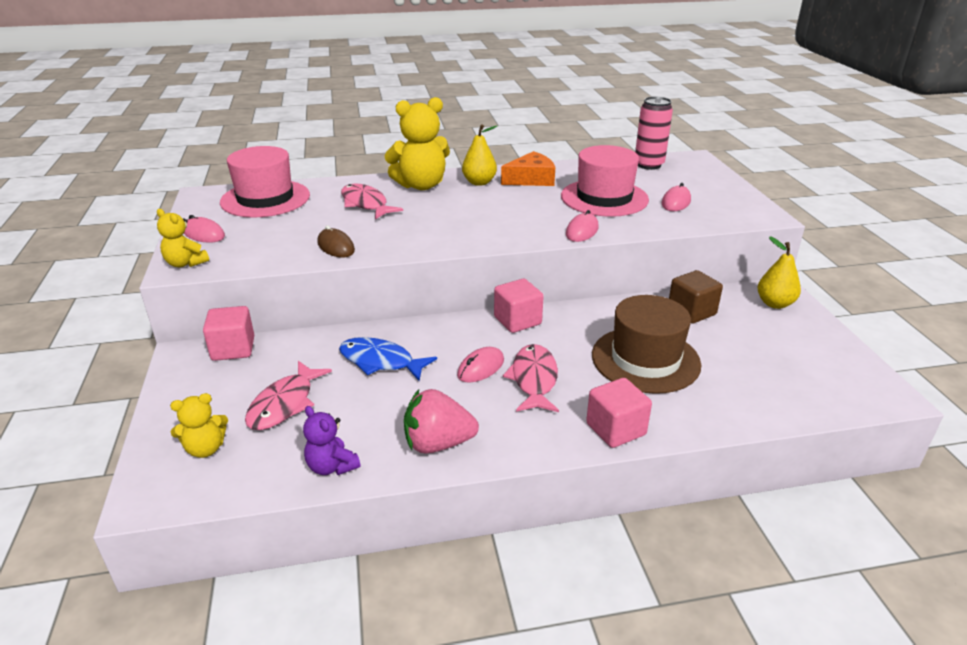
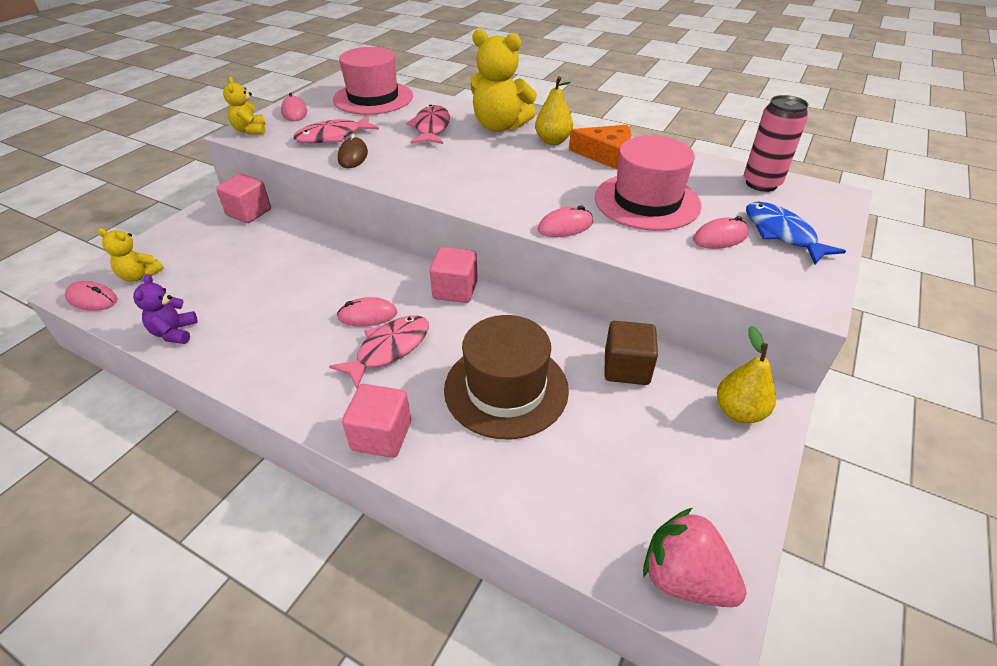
camera: 40 degrees right, 10 degrees up
(186, 492) = (92, 299): none -> pink mouse
(284, 404) = (217, 270): pink fish -> pink fish (333, 136)
(380, 361) = (313, 270): blue fish -> blue fish (782, 234)
(438, 444) = (251, 359): pink strawberry -> pink strawberry (684, 578)

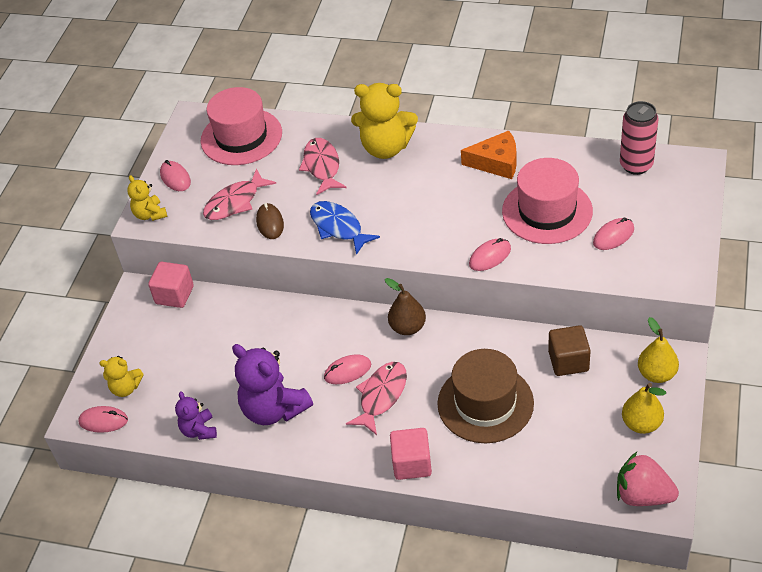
camera: 10 degrees left, 5 degrees up
(266, 332) = (274, 409): none -> purple teddy bear
(455, 290) = (407, 327): pink cube -> brown pear
(553, 141) = (443, 156): yellow pear -> yellow pear (641, 424)
(782, 234) = (660, 219): blue fish -> blue fish (338, 227)

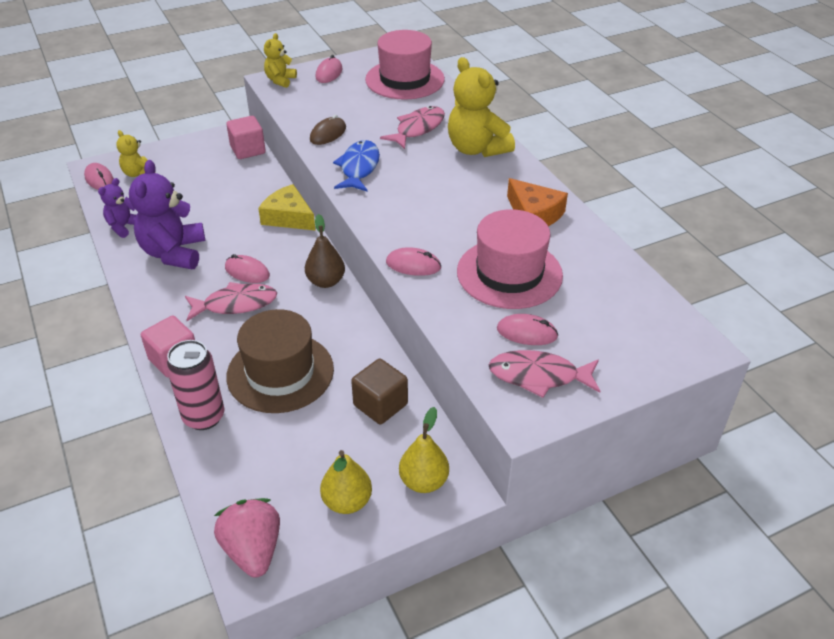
camera: 45 degrees right, 5 degrees down
(235, 202) = (333, 109): pink fish -> pink fish (539, 376)
(302, 312) = (288, 217): none -> yellow cheese
(636, 165) = (641, 303): pink can -> pink can (204, 417)

